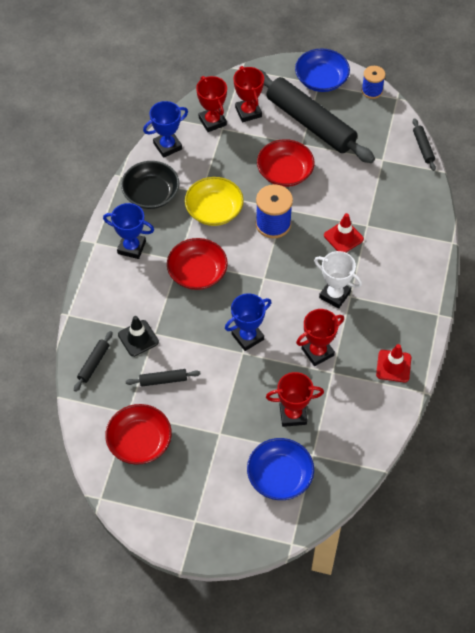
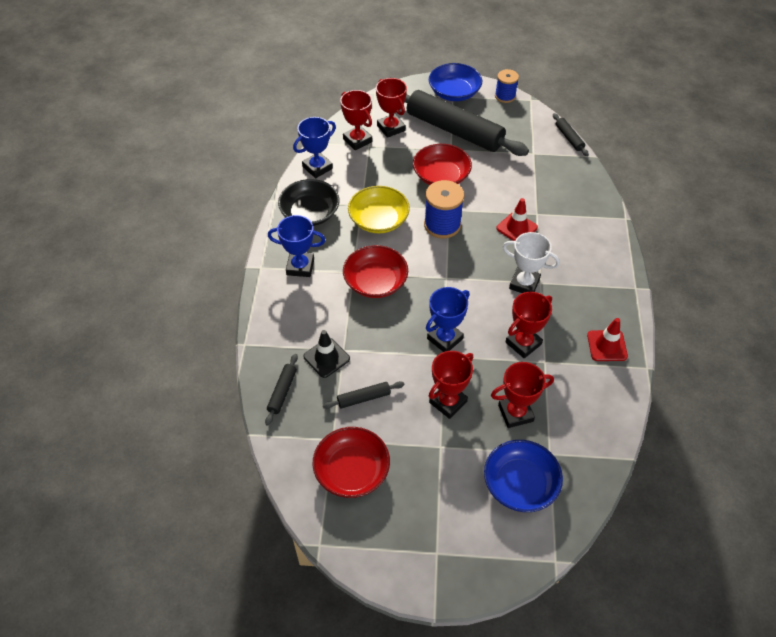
camera: 10 degrees left, 5 degrees down
(236, 395) = (448, 402): none -> red trophy

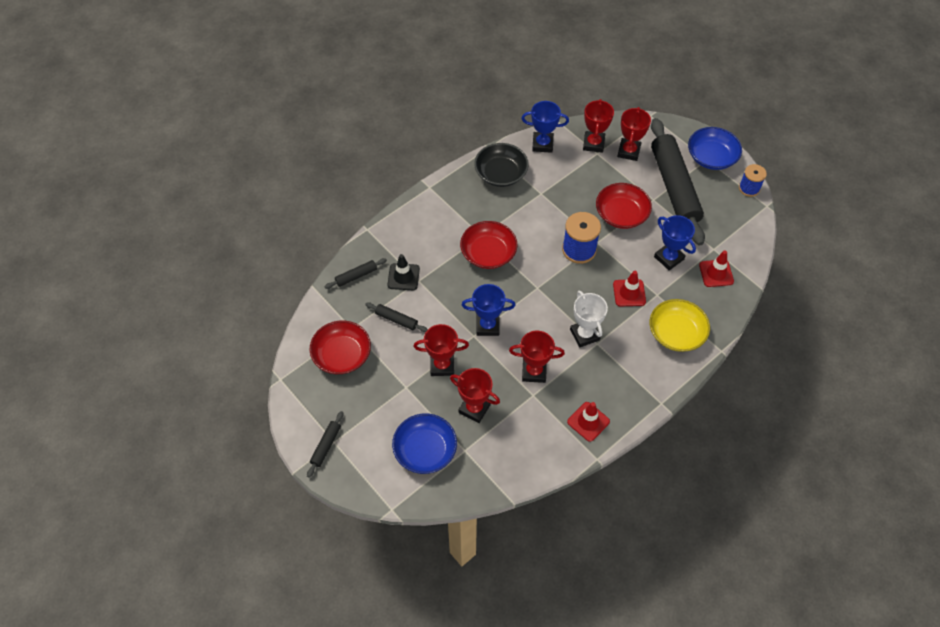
camera: 45 degrees right, 5 degrees up
(300, 267) = (453, 206): blue trophy -> blue trophy (669, 258)
(378, 220) = (540, 213): yellow bowl -> yellow bowl (676, 333)
(556, 168) = (716, 273): none -> red traffic cone
(569, 138) = (758, 258): black rolling pin -> black rolling pin (326, 446)

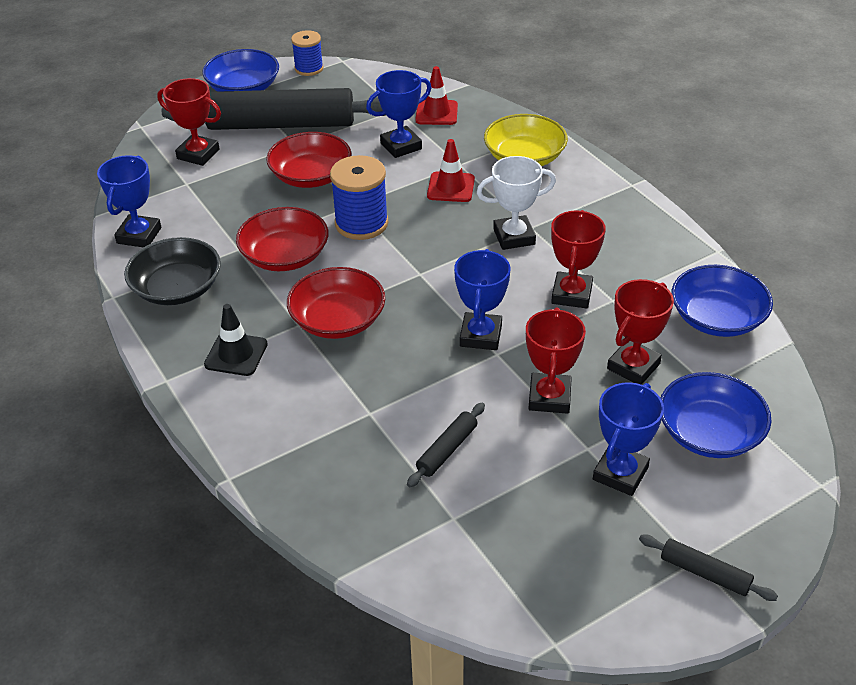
camera: 80 degrees left, 15 degrees down
(342, 355) = (511, 536): red bowl -> red bowl (285, 256)
(356, 276) = (335, 503): black rolling pin -> none
(389, 404) = (620, 473): none -> blue trophy
(403, 277) = (356, 433): black traffic cone -> black traffic cone (236, 354)
(527, 457) = (717, 318): none -> blue bowl
(588, 421) = (658, 251): red traffic cone -> none
(593, 144) = (166, 184): red trophy -> none

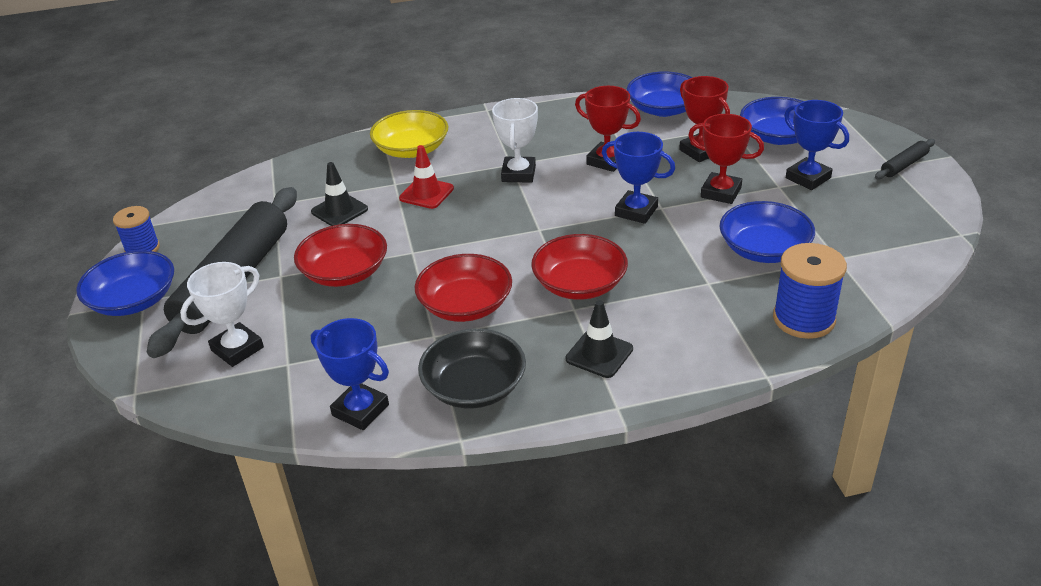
camera: 70 degrees left, 5 degrees down
(198, 154) = (237, 349): red trophy -> white trophy
(361, 223) = (445, 251): blue spool -> blue spool (804, 319)
(401, 146) = (339, 210): blue trophy -> black traffic cone
(436, 113) = (303, 182): red traffic cone -> none
(447, 450) = (764, 249): black rolling pin -> blue bowl

